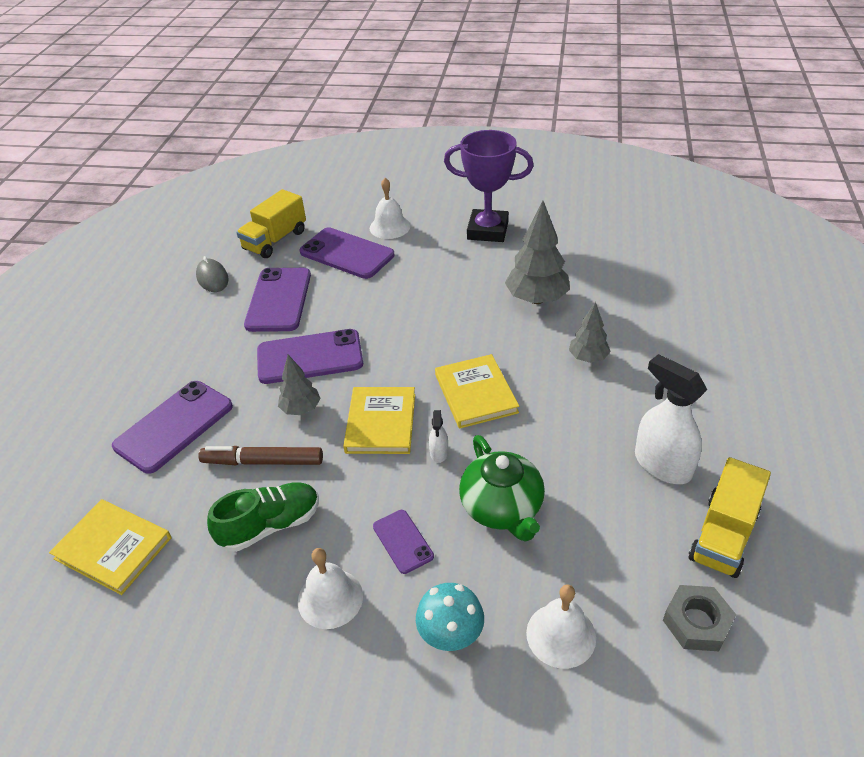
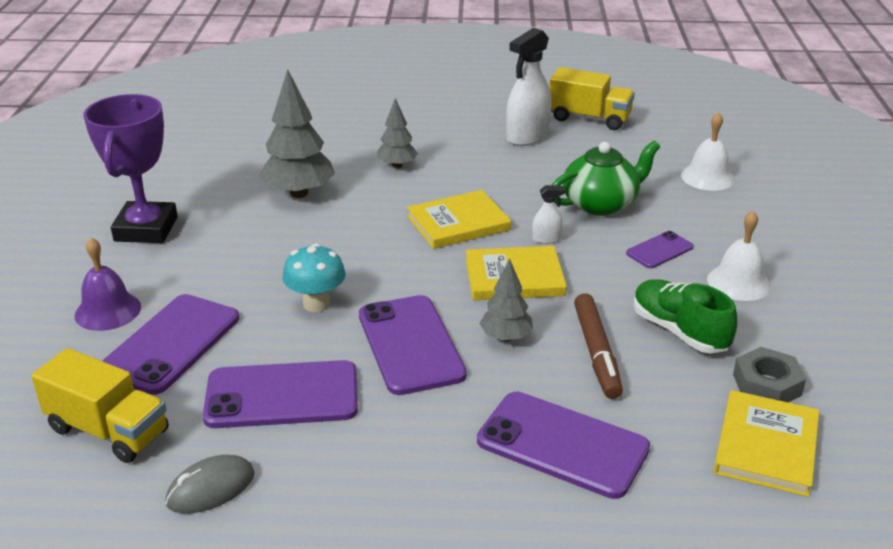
camera: 100 degrees left, 10 degrees down
(389, 227) = (108, 311): white bell -> purple bell
(451, 636) = (737, 221): turquoise mushroom -> turquoise mushroom (316, 304)
(697, 622) = (668, 131): grey nut -> grey nut (766, 384)

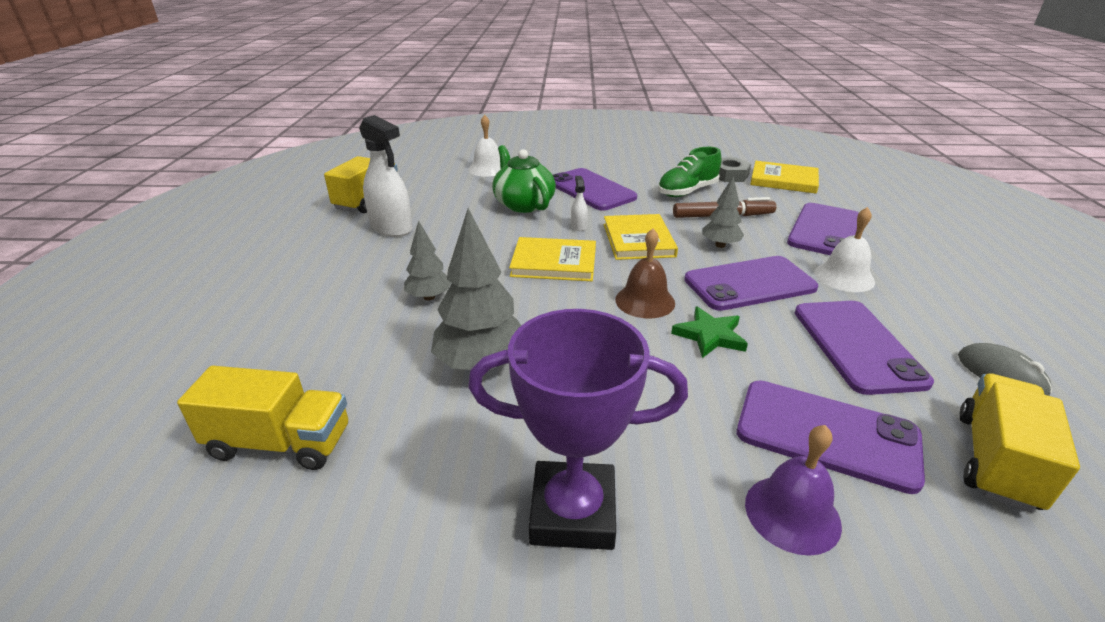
camera: 90 degrees left, 0 degrees up
(238, 135) = (280, 443): none -> yellow truck
(316, 304) = (710, 335): turquoise mushroom -> green star
(380, 272) = (645, 301): none -> brown bell
(458, 223) = (554, 262): yellow book -> yellow book turned 60 degrees counterclockwise
(659, 250) = (591, 190): purple phone -> purple phone, size x1.91
(738, 282) = (626, 172): white bell -> white bell (844, 277)

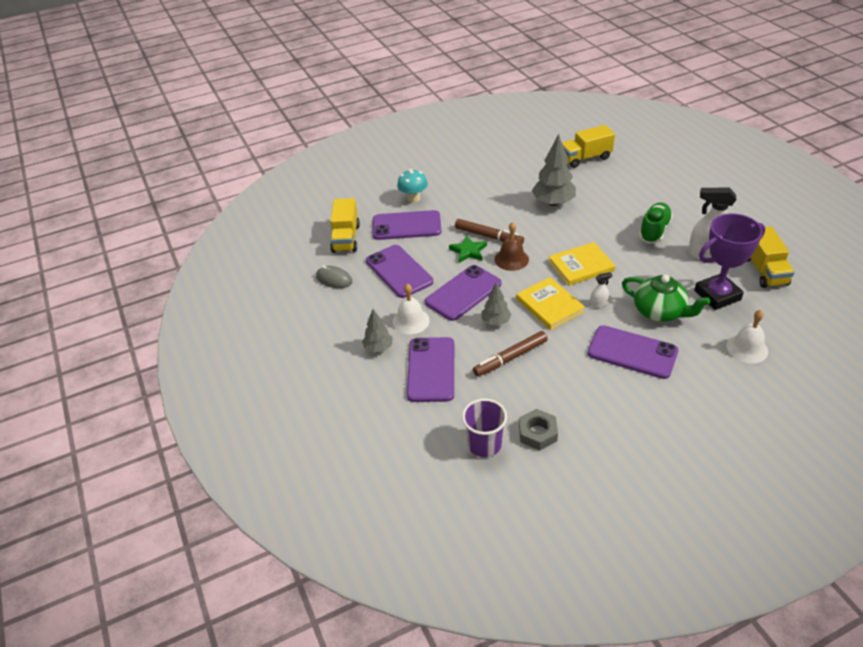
camera: 155 degrees right, 10 degrees up
(429, 297) = (616, 221): grey tree -> grey tree (378, 348)
(573, 512) = (478, 176): purple trophy -> purple trophy (717, 295)
(579, 226) = (598, 303): white spray bottle -> white spray bottle turned 75 degrees counterclockwise
(657, 347) = (488, 236): none -> brown marker
(687, 191) = (556, 384): green shoe -> green shoe (654, 231)
(783, 180) = (484, 444): yellow book -> purple cup
(792, 513) = (413, 198): purple bell -> turquoise mushroom

